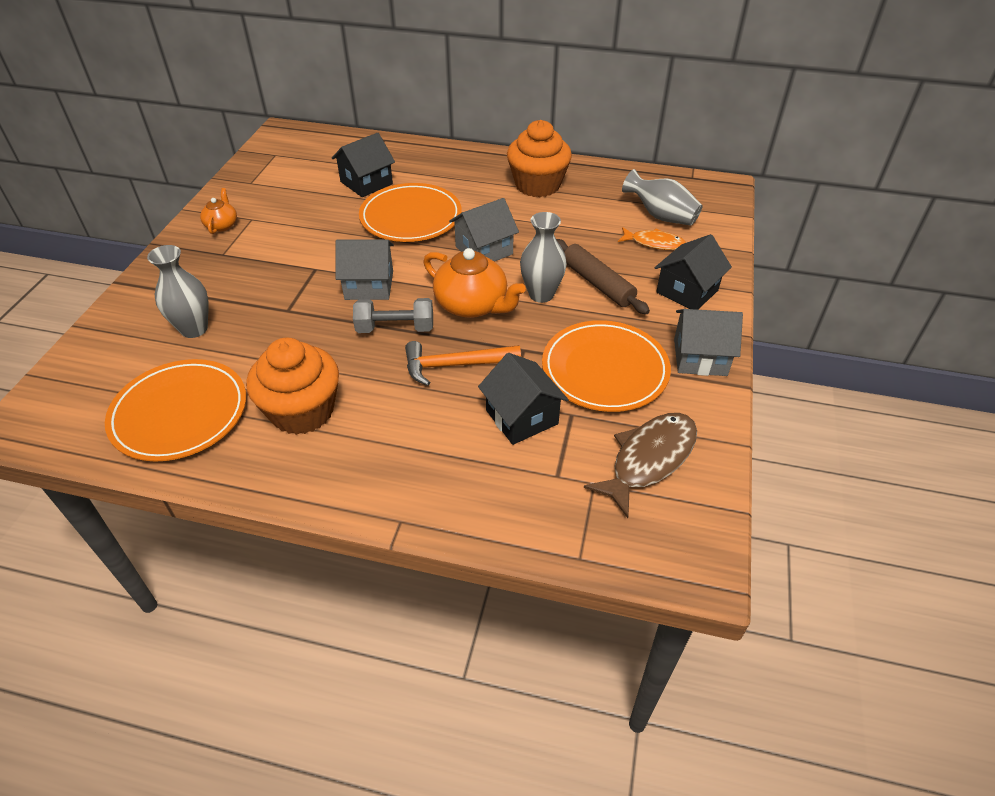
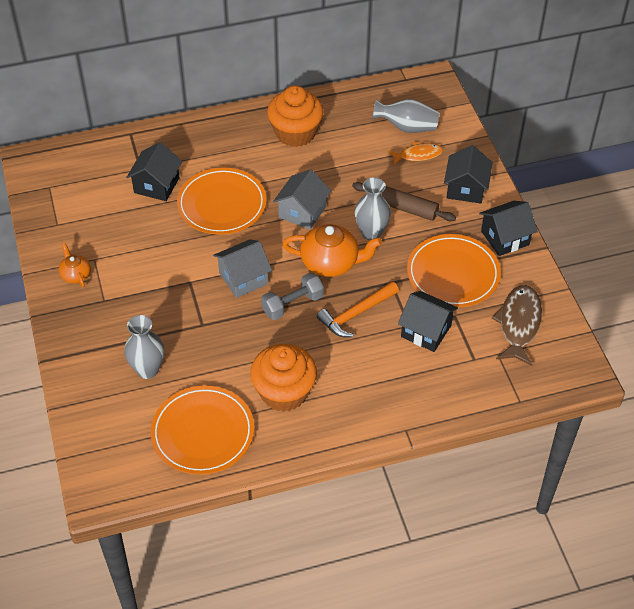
camera: 30 degrees left, 5 degrees up
(700, 357) = (505, 238): grey house -> black house

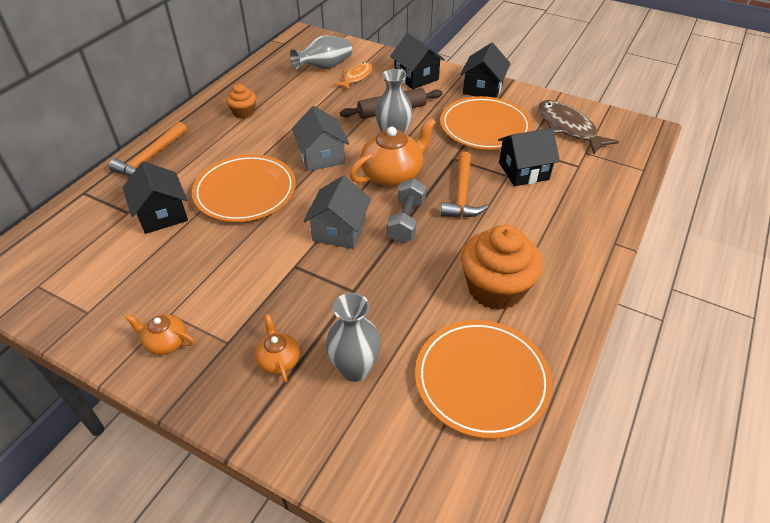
camera: 45 degrees left, 5 degrees down
(117, 332) = (279, 360): none -> orange teapot
(194, 132) = (151, 158): none -> orange hammer
(295, 133) = (243, 112): orange cupcake -> orange cupcake, size x0.52

